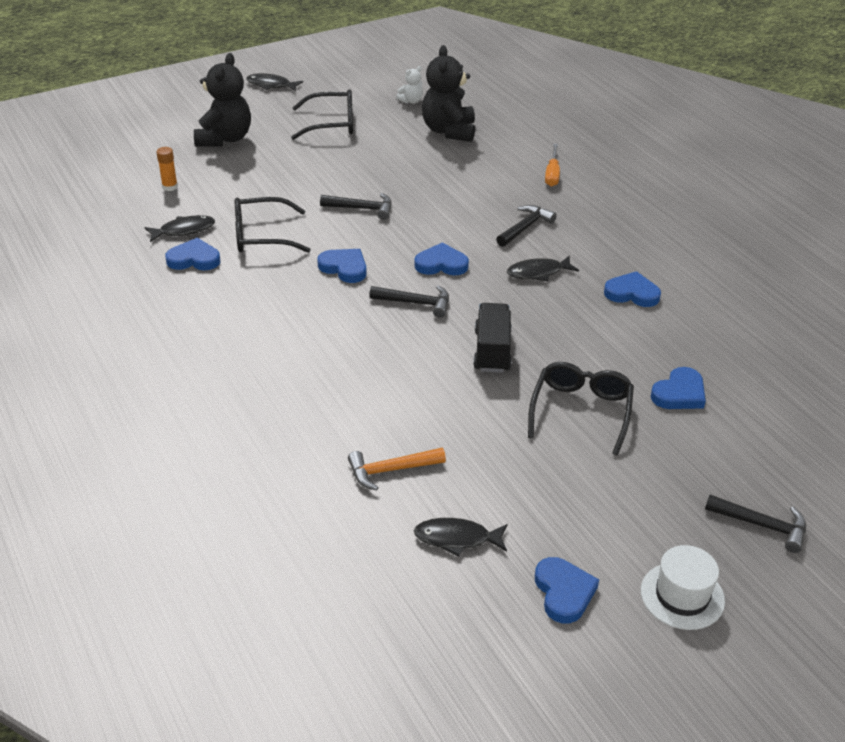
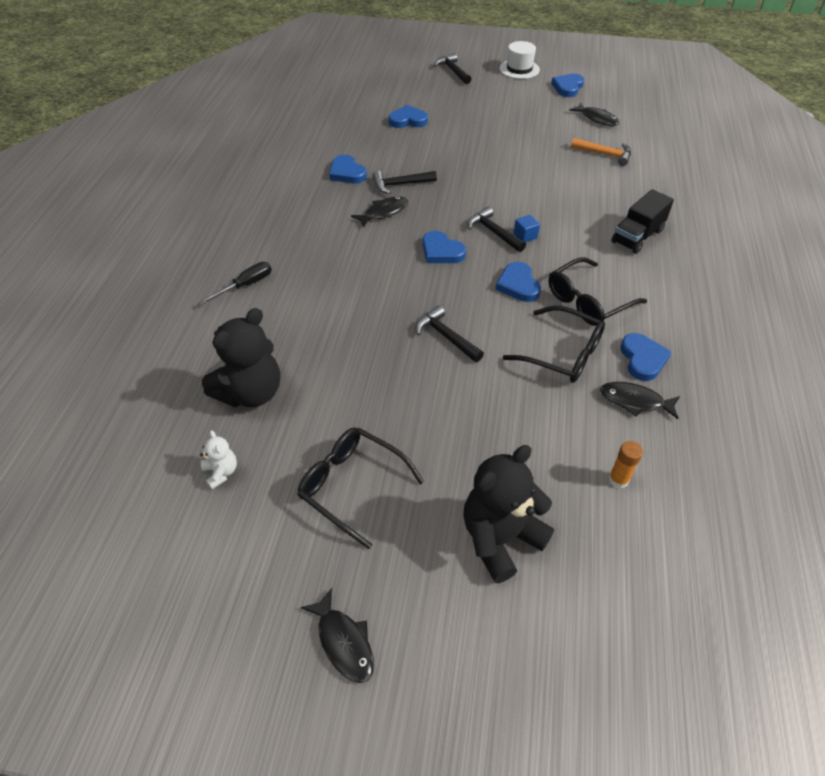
camera: 140 degrees left, 10 degrees up
(194, 259) = (642, 359): blue heart -> blue heart turned 135 degrees counterclockwise
(382, 314) = (525, 236): none -> blue cube
(411, 101) = (221, 472): white teddy bear -> white teddy bear turned 60 degrees clockwise
(492, 351) = (480, 182): black truck -> black truck (637, 236)
(525, 227) = (341, 249): black hammer -> black hammer (400, 184)
(538, 273) = (383, 212): black fish -> black fish turned 60 degrees counterclockwise
(552, 174) = (245, 285): orange screwdriver -> black screwdriver
(581, 411) = (471, 135): black glasses -> black glasses (588, 301)

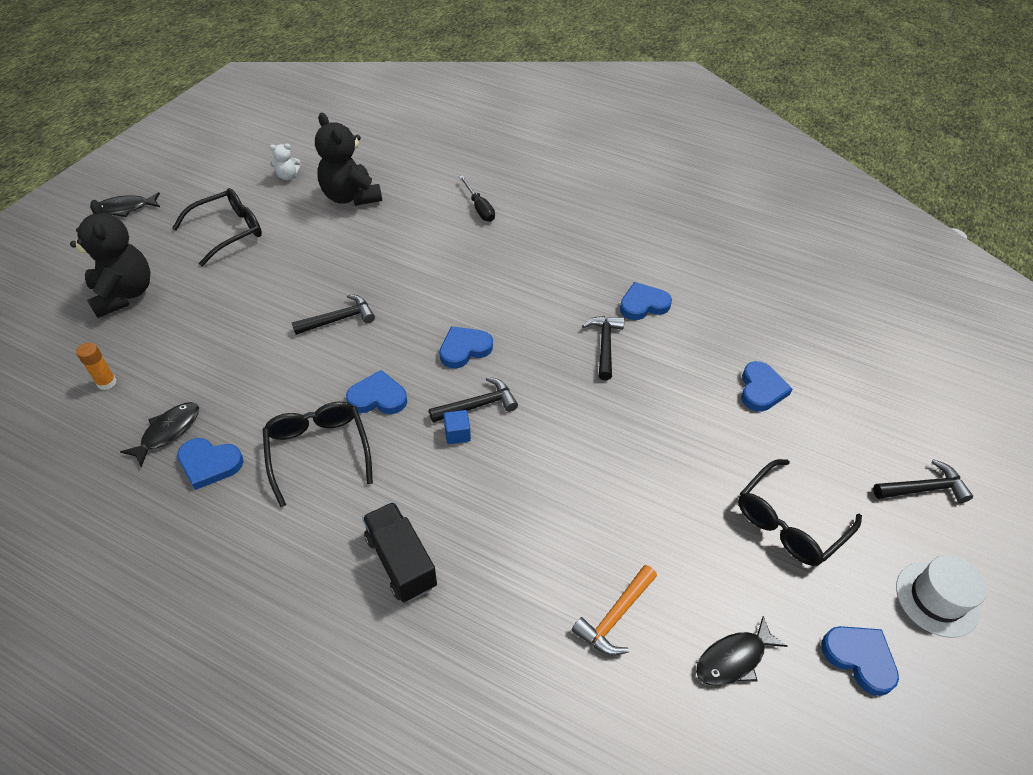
camera: 105 degrees right, 0 degrees up
(383, 212) = (554, 319): black fish -> none
(562, 353) = (262, 398): black glasses -> black glasses (789, 522)

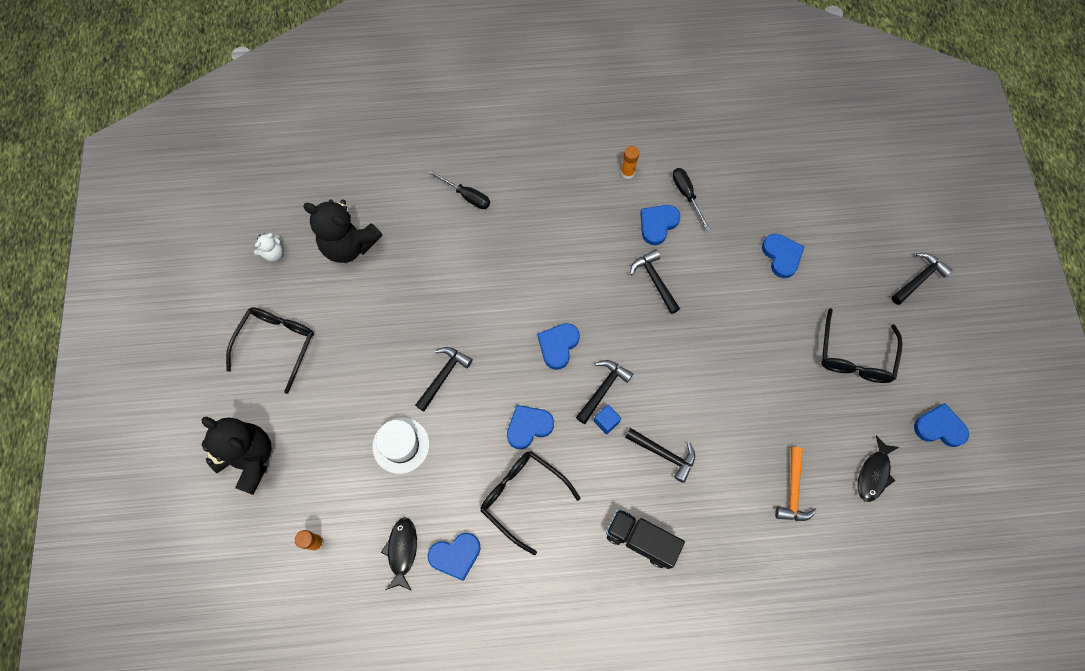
camera: 30 degrees left, 20 degrees up
(125, 209) = (161, 374): black fish -> none
(493, 495) = (663, 454): none -> black hammer
(644, 255) = (627, 172): none -> orange glue stick
(691, 296) = (686, 195): none -> black screwdriver
(936, 599) = (961, 358): white hat -> white hat (401, 445)

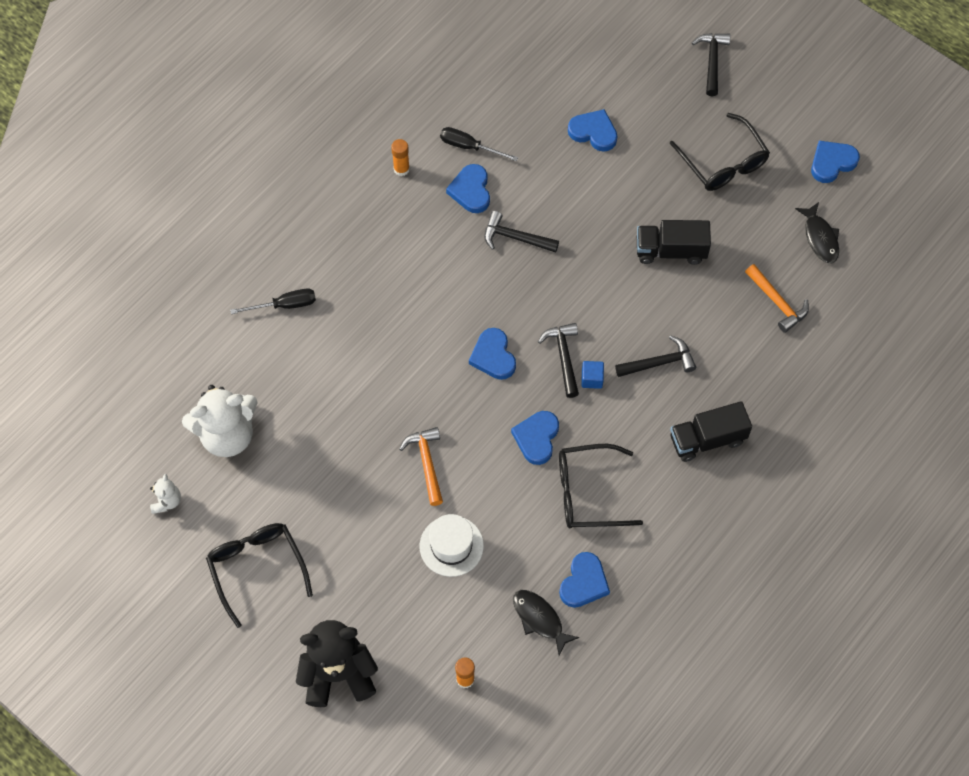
camera: 45 degrees left, 5 degrees down
(349, 245) = (227, 434): black teddy bear -> white teddy bear
(443, 376) = (427, 463): black hammer -> orange hammer
(752, 384) = (670, 250): none -> black truck

